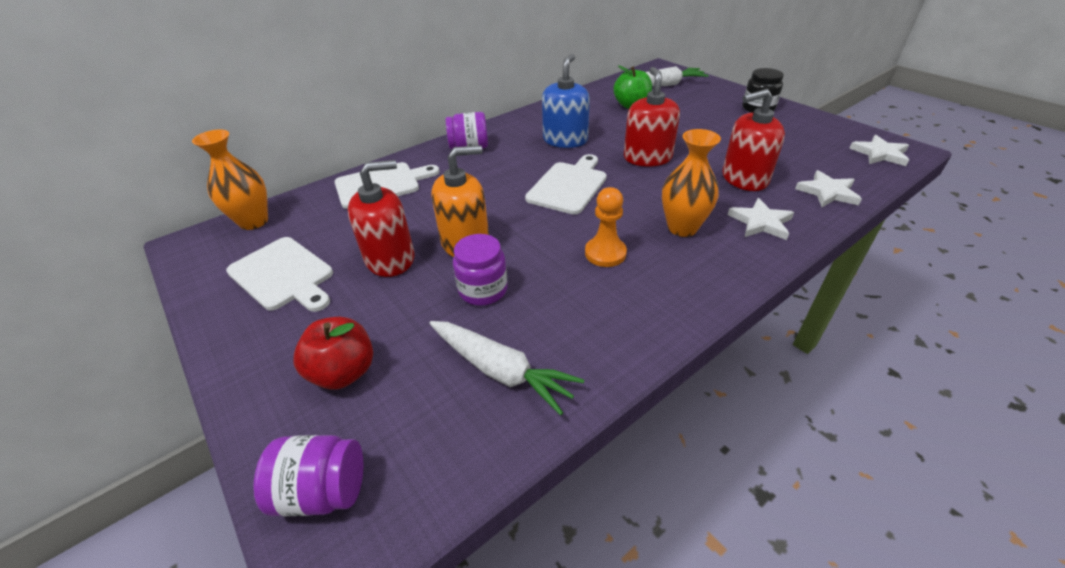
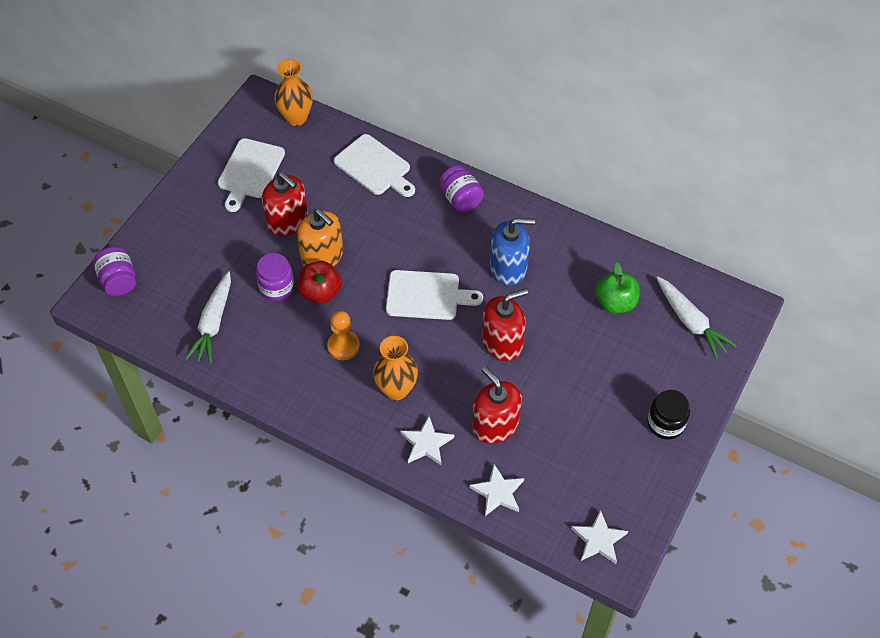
camera: 65 degrees right, 15 degrees up
(344, 372) = (186, 250): red apple -> red apple (320, 293)

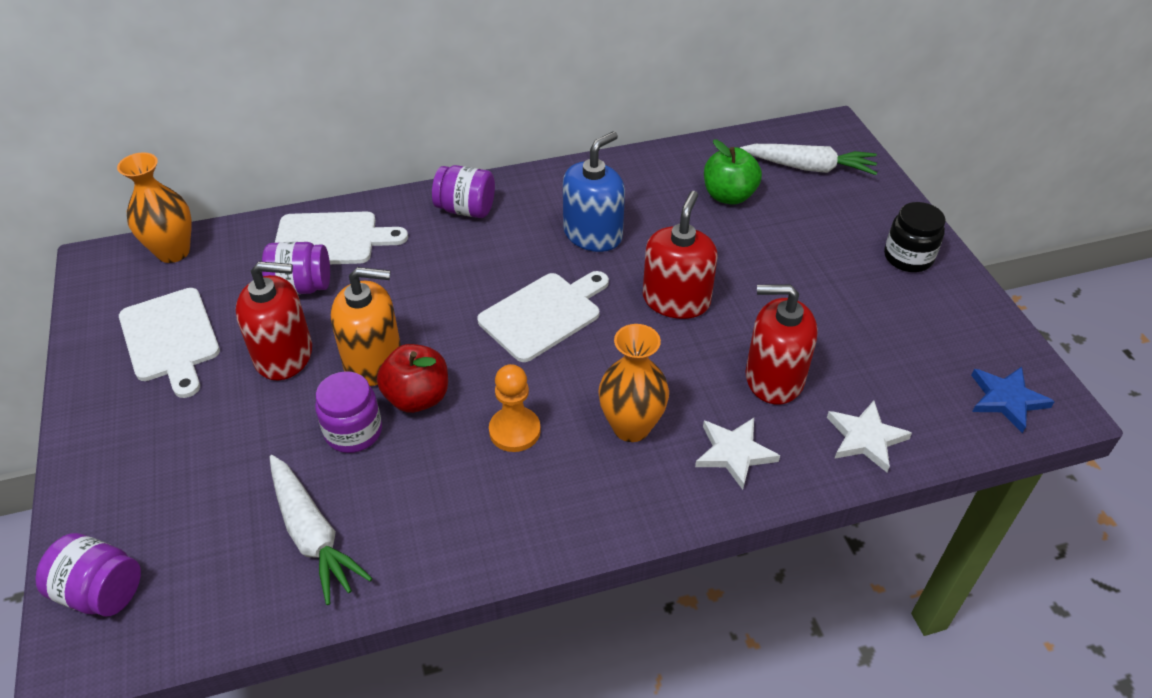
camera: 45 degrees left, 10 degrees down
(333, 186) = (301, 286): none -> purple jar
(599, 540) = (1007, 399): white star -> blue star

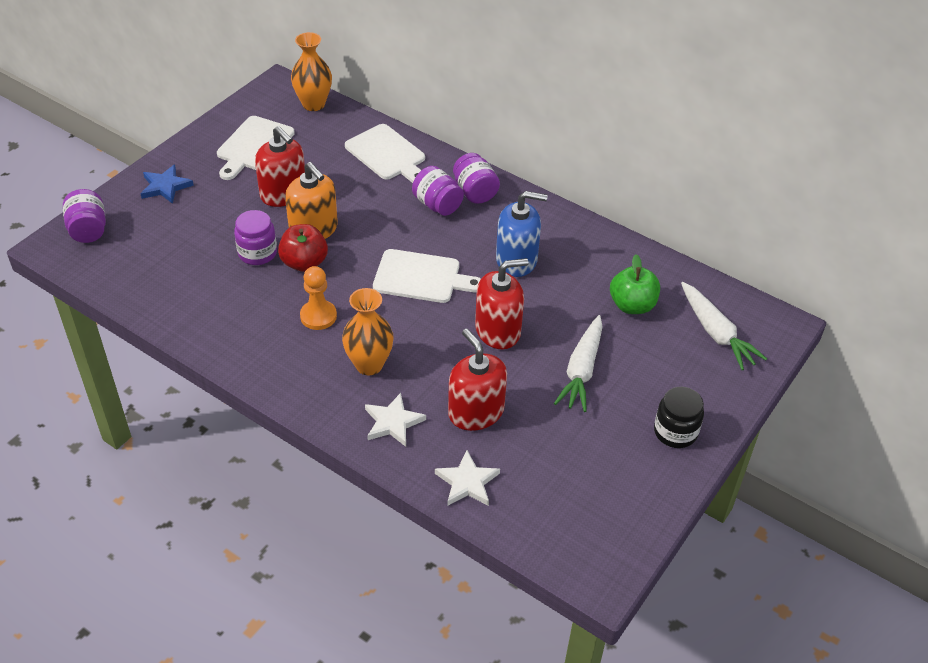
camera: 50 degrees right, 0 degrees up
(301, 286) = (339, 167): purple jar -> purple jar (437, 205)
(312, 535) = (180, 280): white carrot -> white carrot (581, 370)
(1007, 399) = (580, 546): blue star -> blue star (165, 186)

